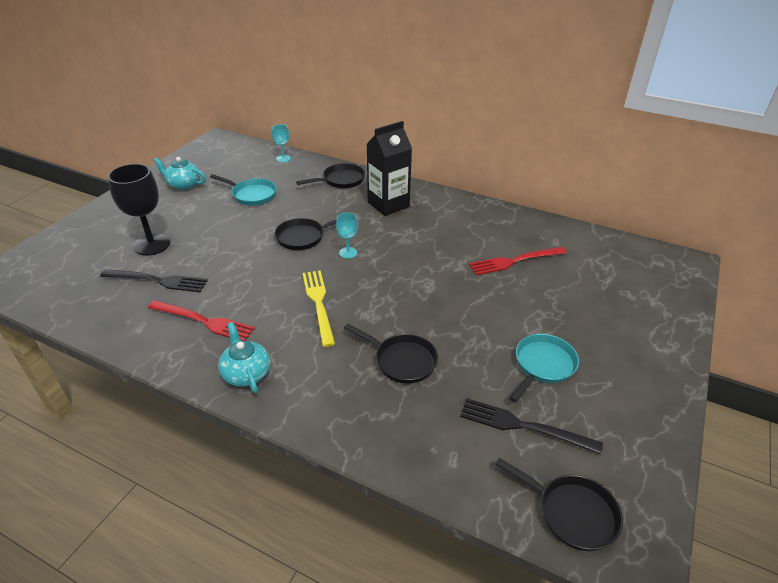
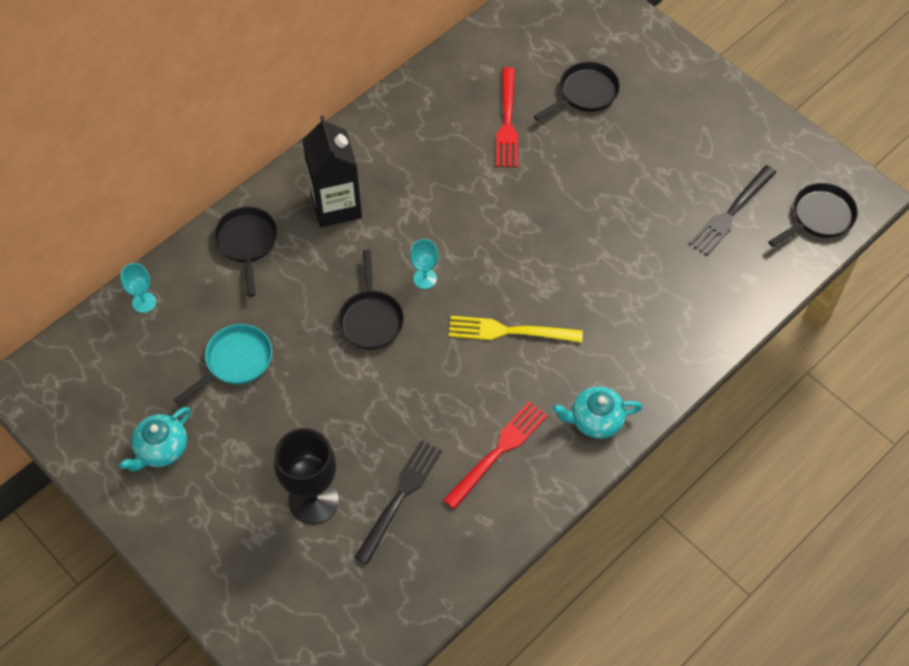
camera: 70 degrees left, 20 degrees up
(402, 361) = (623, 278): black pan -> black pan (585, 93)
(543, 365) = (668, 167): turquoise pan -> none

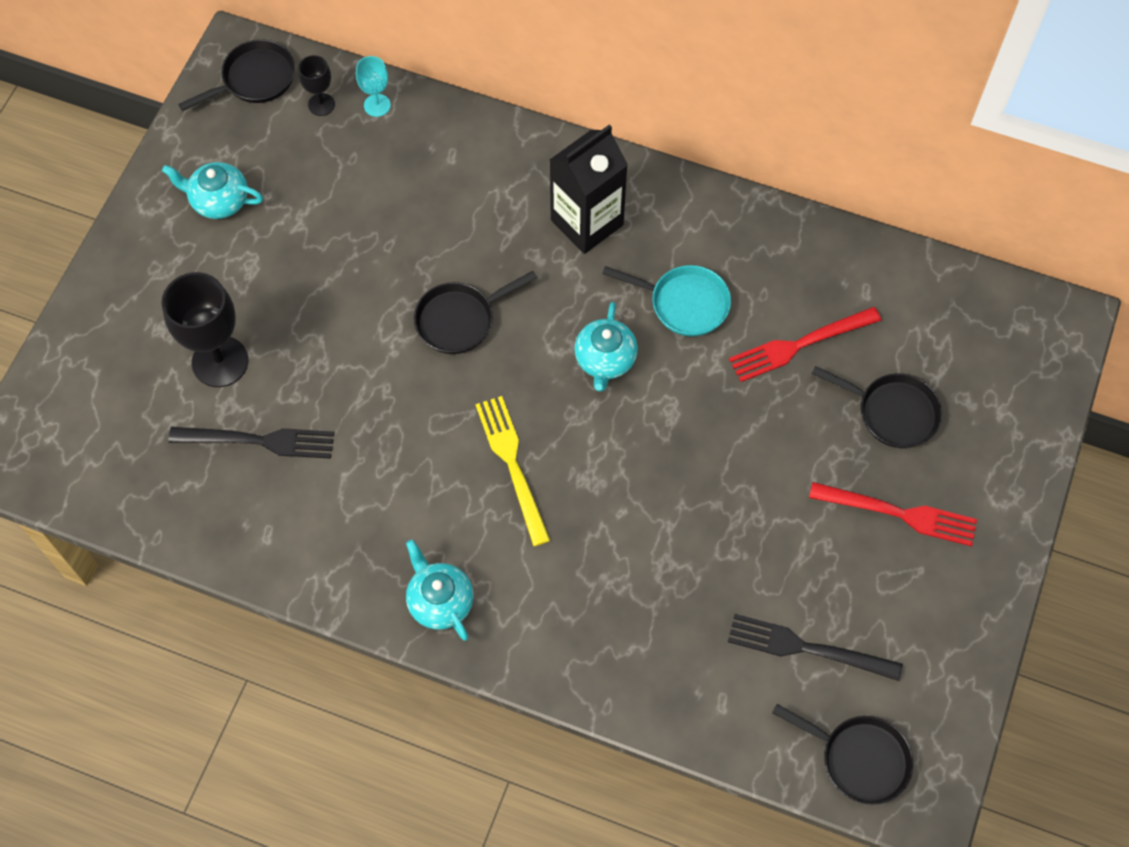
camera: 65 degrees right, 5 degrees up
(117, 341) = (321, 104): none -> black goblet
(235, 362) = (347, 218): turquoise pan -> turquoise pan (684, 303)
(247, 243) = (495, 161): black pan -> black pan (254, 79)
(425, 279) = (537, 350): turquoise goblet -> none
(456, 240) = (605, 360): none -> turquoise teapot
(499, 451) = (356, 515): red fork -> red fork (900, 514)

